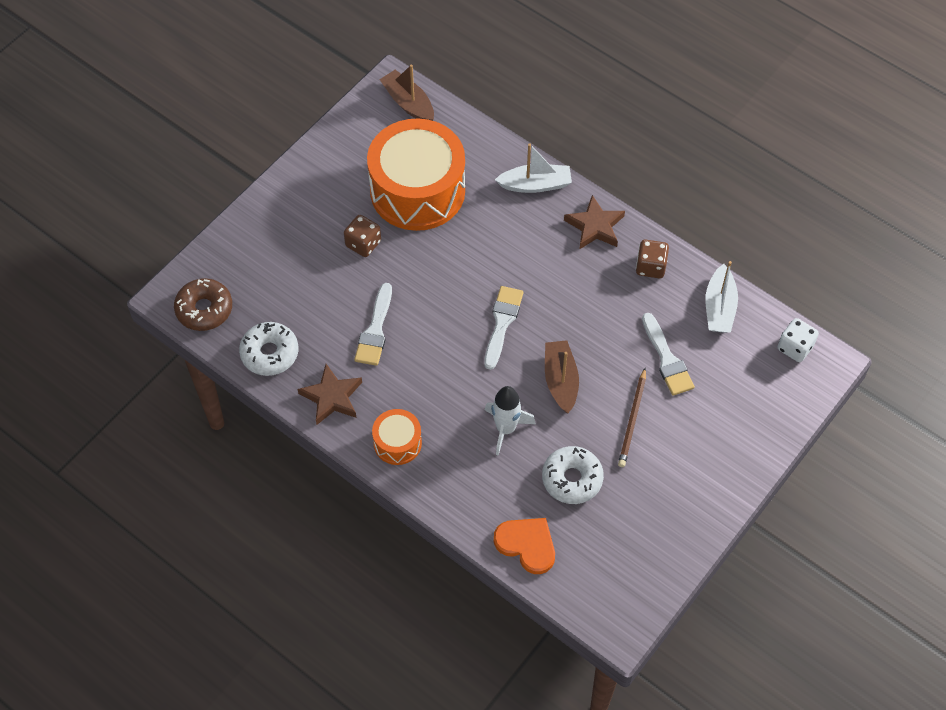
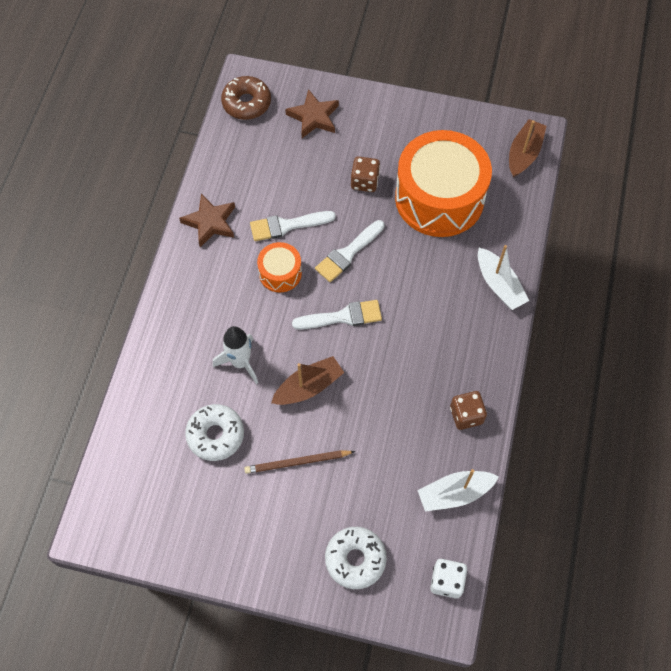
camera: 65 degrees right, 5 degrees up
(269, 353) = (229, 163): white donut -> white donut (355, 559)
(397, 443) = (190, 287): orange drum -> orange drum (280, 273)
(527, 545) = (137, 424): orange heart -> none
(595, 226) = (483, 351): brown star -> brown star (313, 117)
(667, 359) = (374, 468): white brush -> white brush (348, 253)

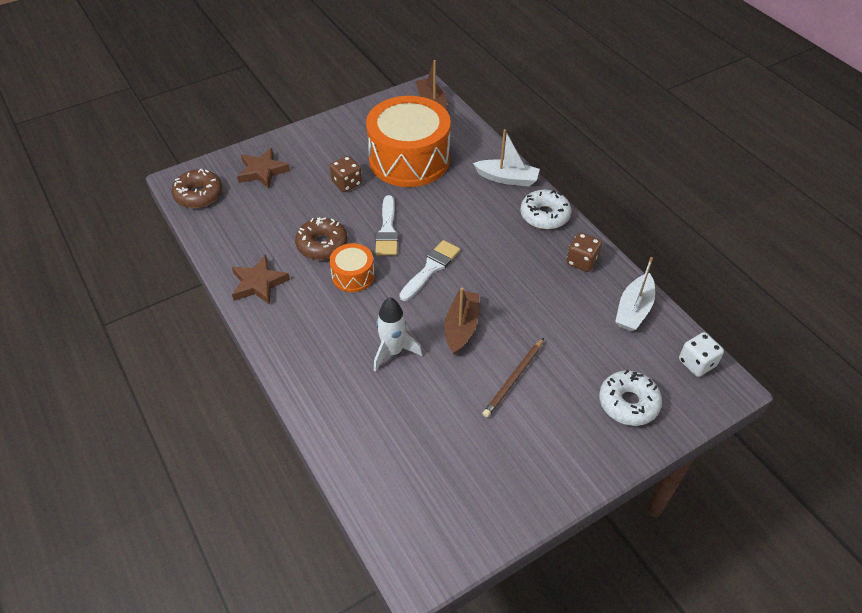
camera: 45 degrees left, 15 degrees down
(215, 435) = (433, 413): white donut -> white donut (544, 215)
(287, 225) = (322, 245): white brush -> brown donut

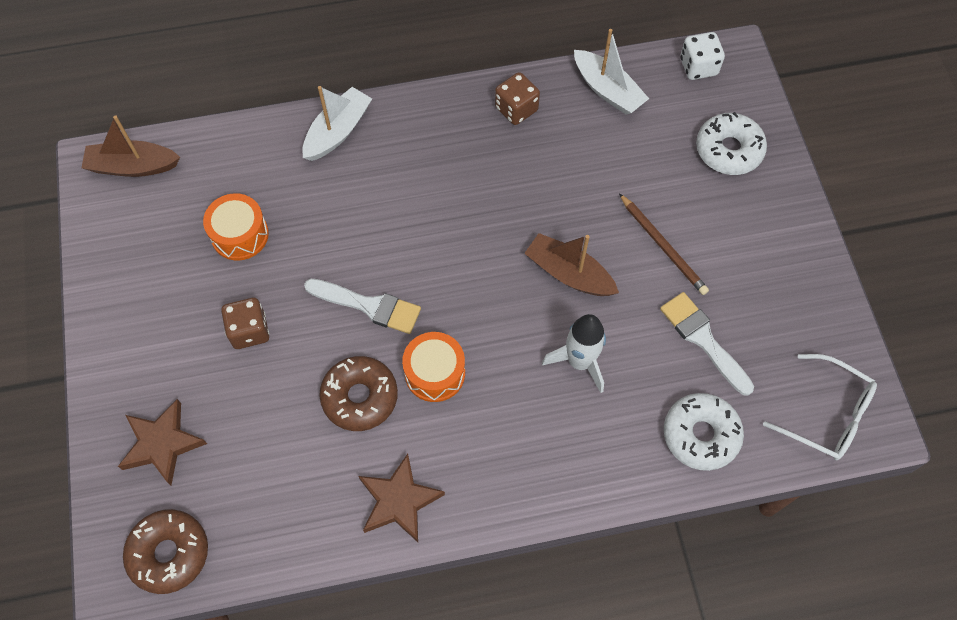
camera: 70 degrees left, 15 degrees up
(409, 159) = (240, 235): orange drum -> orange drum, size x0.46
(413, 531) = (827, 415): none -> white glasses
(431, 268) = (460, 275): white brush -> white brush (703, 339)
(544, 215) = (424, 116): white donut -> white donut (700, 435)

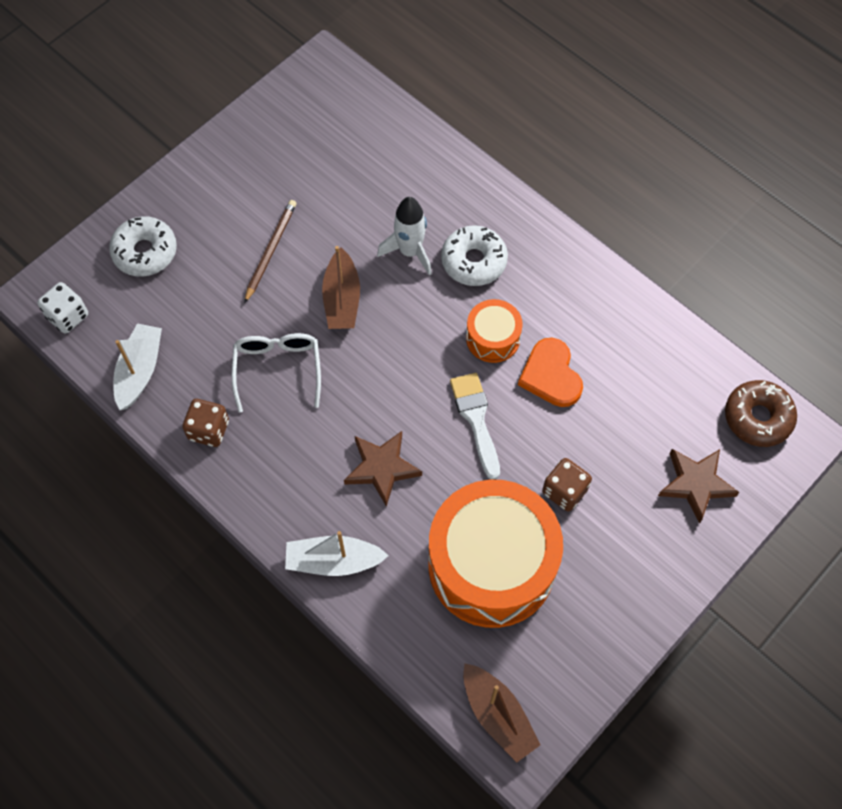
camera: 125 degrees left, 0 degrees up
(240, 235) = (491, 565): orange drum -> orange drum, size x2.16
(360, 397) = (551, 375): brown donut -> orange heart
(399, 501) = (600, 300): brown star -> brown star (382, 468)
(700, 435) = (407, 153): white donut -> white donut (474, 261)
(703, 339) = (332, 187): white brush -> none
(827, 415) = (335, 92): white glasses -> white glasses (278, 369)

